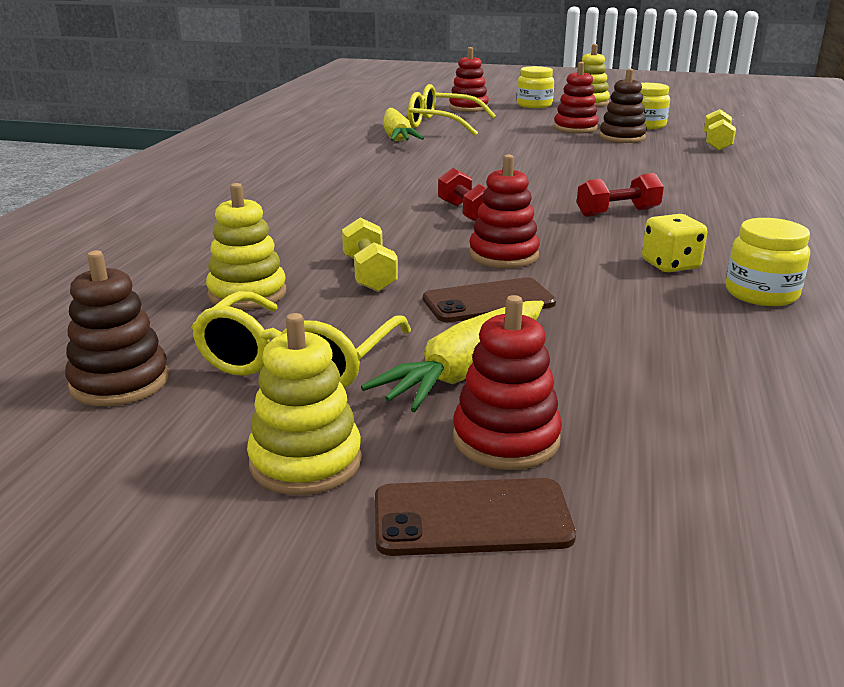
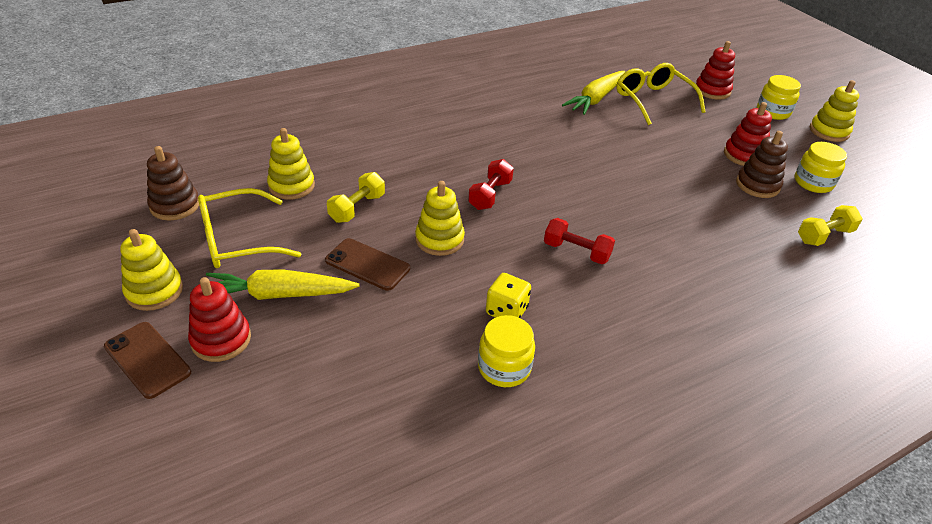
camera: 45 degrees right, 15 degrees up
(503, 255) = (439, 239): red stacking toy -> yellow stacking toy

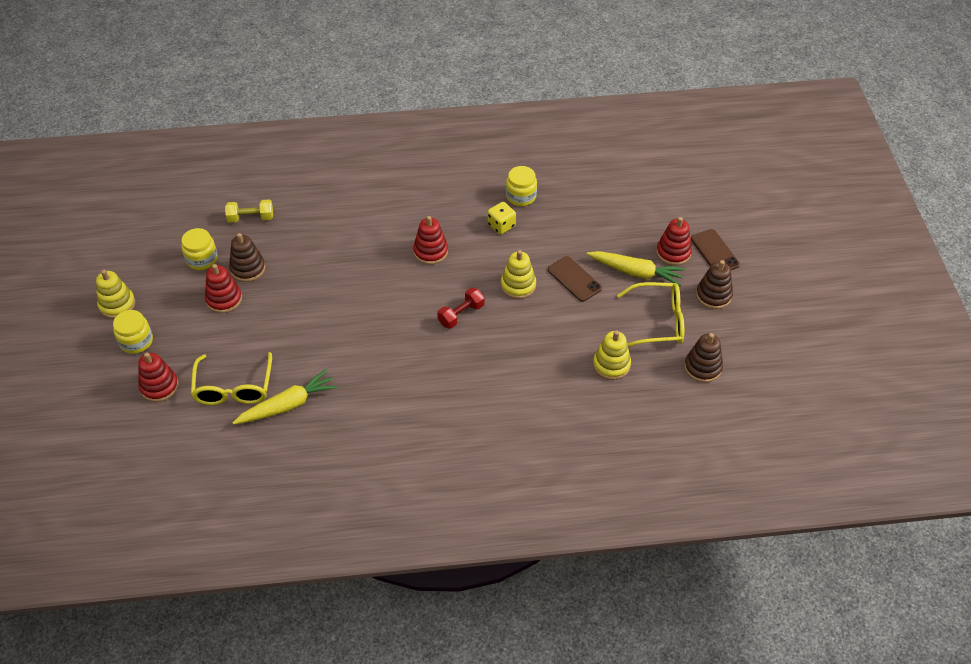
camera: 155 degrees left, 10 degrees up
(154, 291) = (713, 295): yellow stacking toy -> brown stacking toy
(357, 208) = (566, 328): yellow dumbbell -> none
(576, 252) = (430, 251): red dumbbell -> red stacking toy

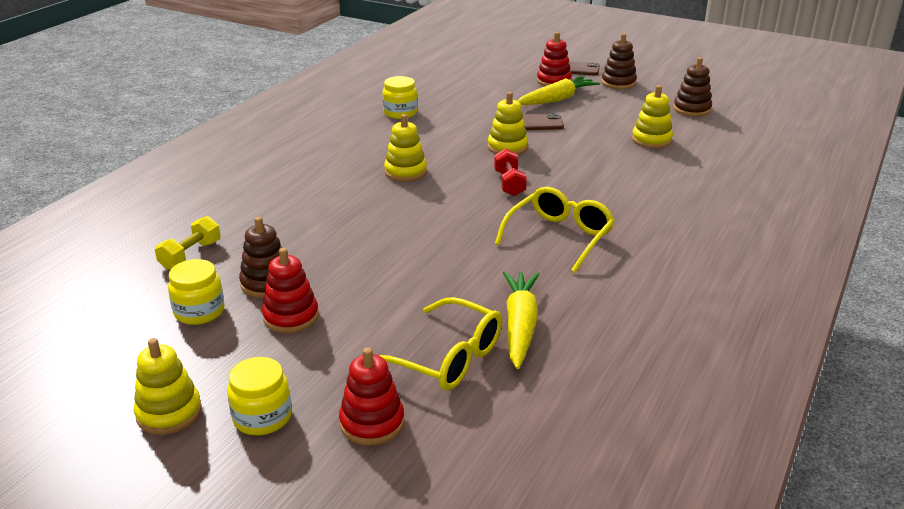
camera: 55 degrees left, 20 degrees down
(430, 251) = (405, 172): red stacking toy -> yellow stacking toy
(501, 225) = (422, 131): yellow dice -> none
(657, 322) = (622, 109): yellow glasses -> yellow glasses (559, 237)

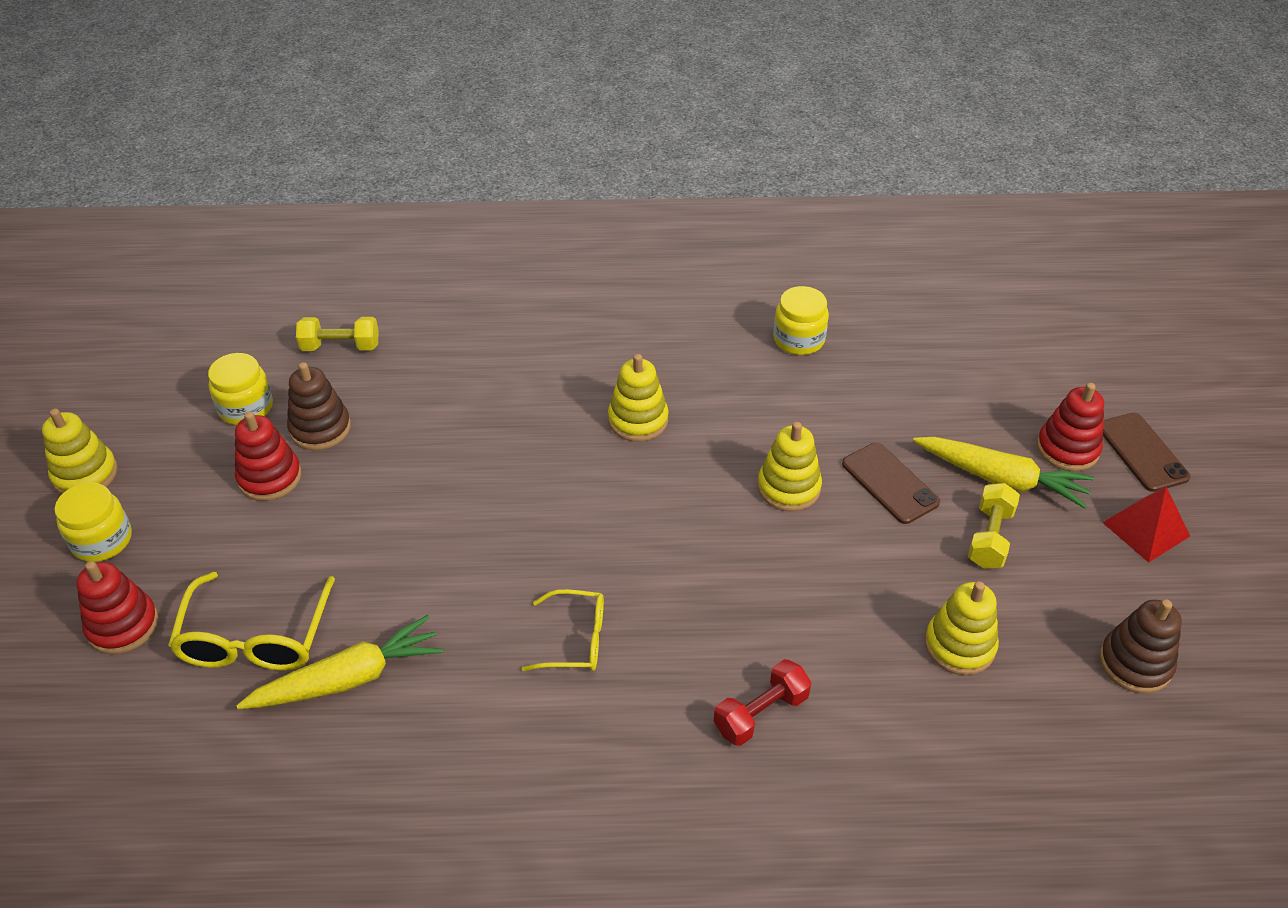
camera: 60 degrees right, 15 degrees up
(509, 183) = (683, 532): red dumbbell -> red dumbbell (761, 713)
(559, 237) = (575, 640): yellow glasses -> yellow glasses, size x0.64
(591, 113) = (989, 537): none -> yellow dumbbell
(618, 83) = (1146, 529): brown stacking toy -> red pyramid

